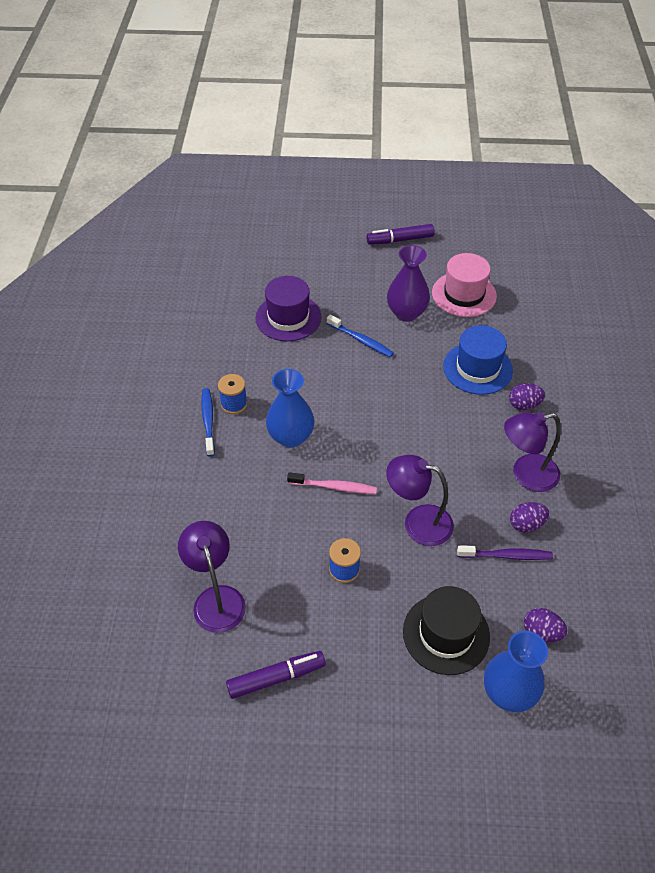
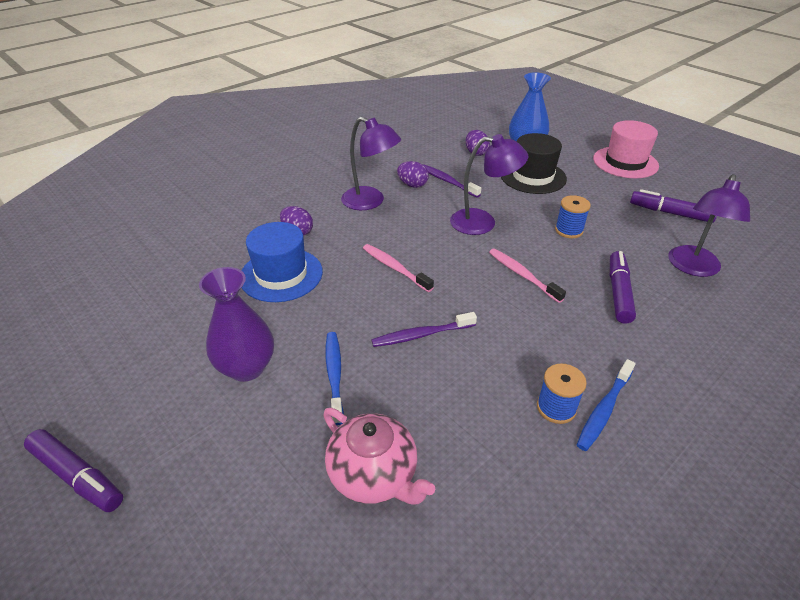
camera: 135 degrees left, 10 degrees down
(256, 522) = (618, 292): none -> purple marker
(288, 317) = (374, 475): purple hat -> pink teapot
(291, 437) = (522, 334): blue vase -> none
(346, 393) = (421, 335): none -> purple toothbrush
(418, 522) = (482, 222): purple lamp -> purple lamp turned 60 degrees counterclockwise
(421, 426) = (395, 268): none -> pink toothbrush
(464, 294) = (165, 342): pink hat -> pink hat (625, 162)

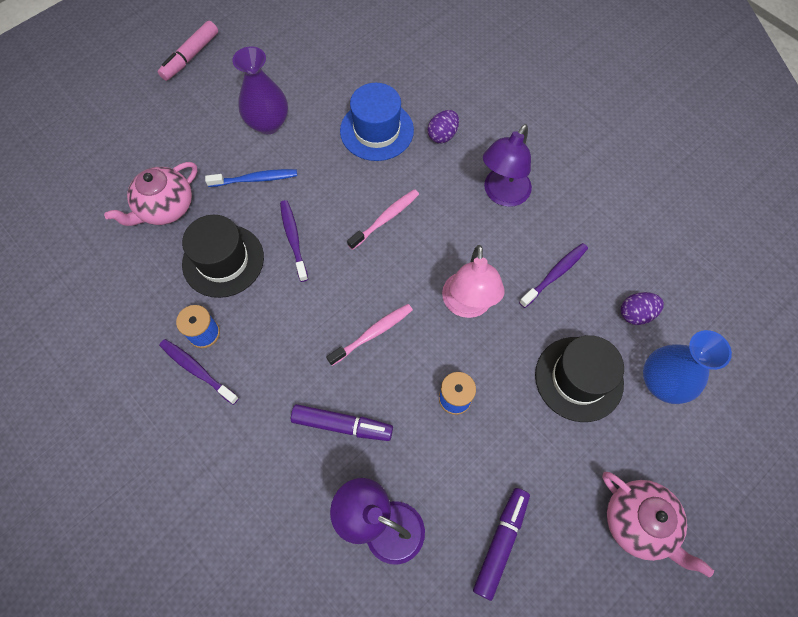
camera: 90 degrees right, 25 degrees up
(78, 476) = (190, 56): purple marker -> pink marker
(412, 185) = (542, 236): purple egg -> none
(455, 398) = (223, 260): none -> black hat
(482, 222) = (467, 305): purple lamp -> pink lamp
(604, 410) = (197, 370): blue toothbrush -> purple toothbrush
(625, 162) = (638, 522): pink hat -> pink teapot

